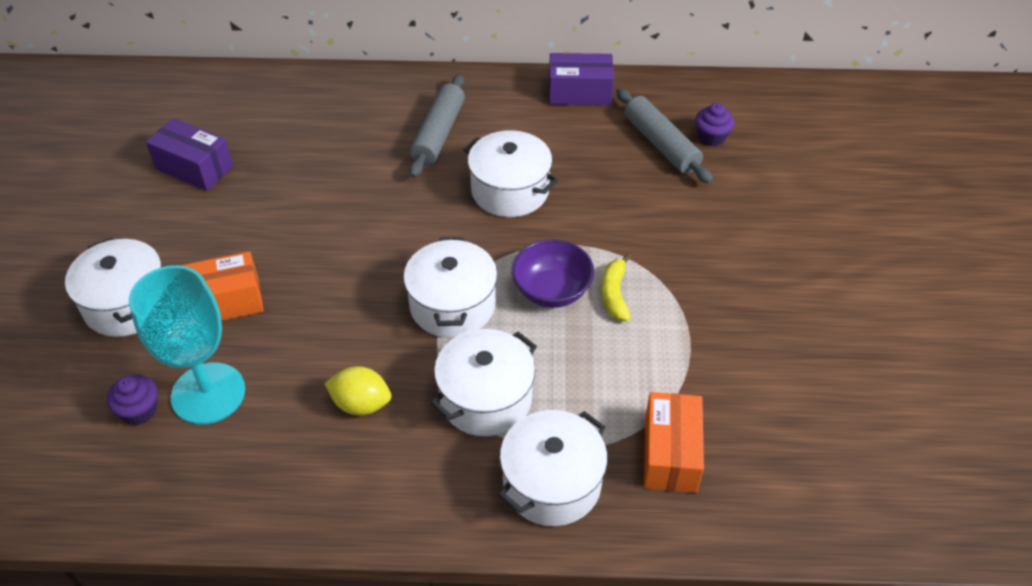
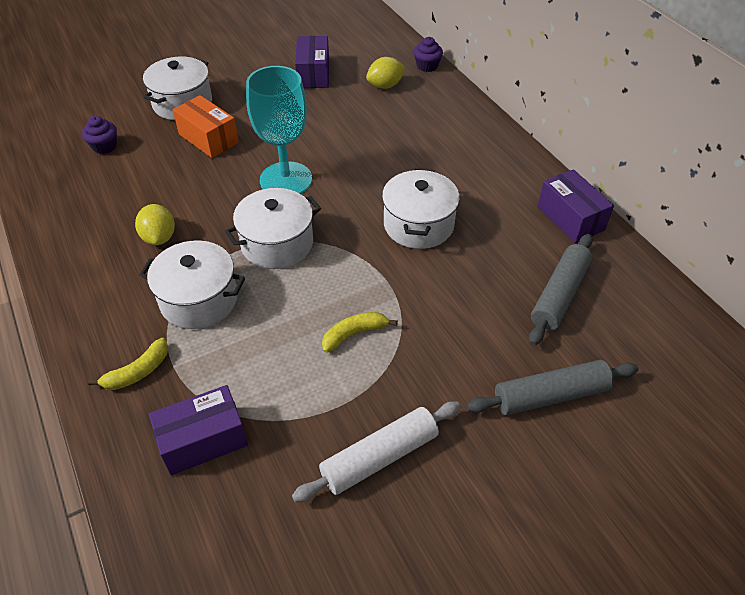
camera: 60 degrees right, 0 degrees up
(208, 393) = (132, 167): turquoise goblet -> turquoise goblet (286, 180)
(277, 121) = (385, 86): none -> yellow lemon
(438, 134) = (444, 162): grey rolling pin -> grey rolling pin (550, 395)
(552, 291) = (330, 293): purple bowl -> none
(552, 483) = (138, 372): white pot -> yellow banana
(670, 454) = (203, 440): orange box -> purple box
(711, 137) = (604, 328): purple cupcake -> purple cupcake (427, 66)
(758, 333) = (379, 457): none -> white rolling pin

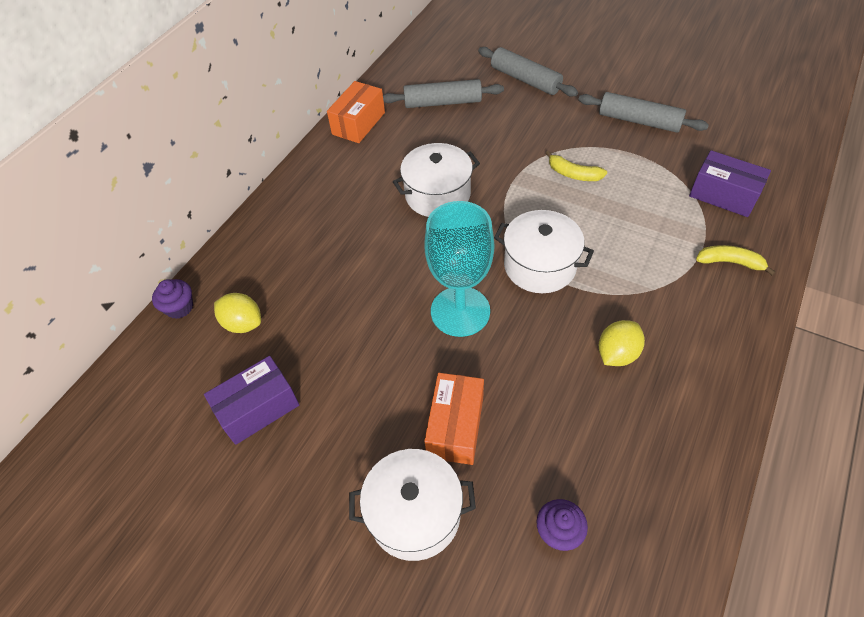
camera: 120 degrees left, 5 degrees up
(199, 299) = (641, 274): white pot -> none
(379, 457) = (639, 121): white rolling pin -> grey rolling pin
(570, 218) = (358, 123): purple box -> orange box

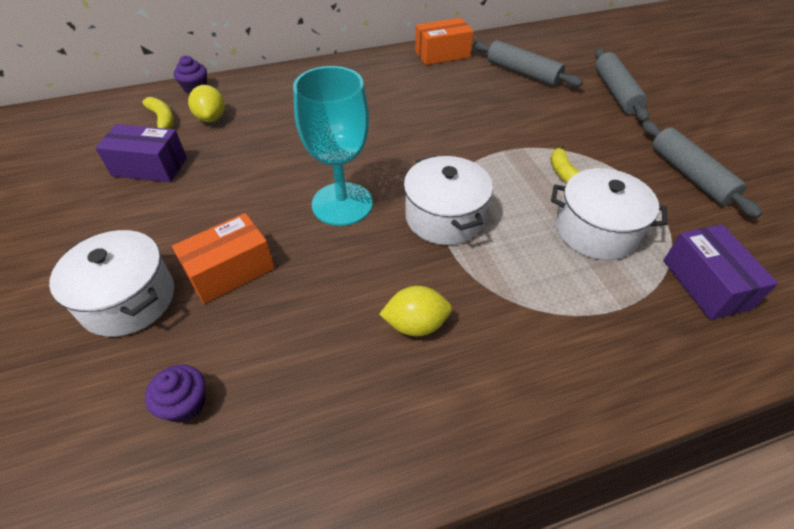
camera: 40 degrees right, 5 degrees down
(437, 195) = (434, 124): white pot -> white pot (596, 231)
(730, 262) = (633, 341): yellow banana -> yellow banana (162, 119)

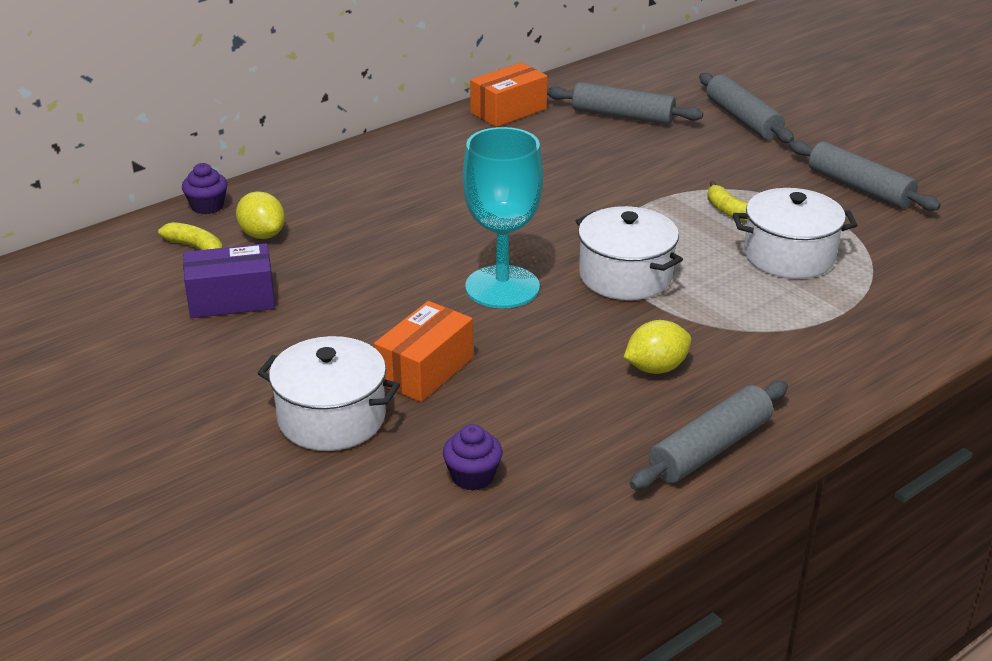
camera: 20 degrees left, 15 degrees down
(412, 443) = (710, 448): none -> grey rolling pin
(705, 284) = (912, 277): purple box -> none

